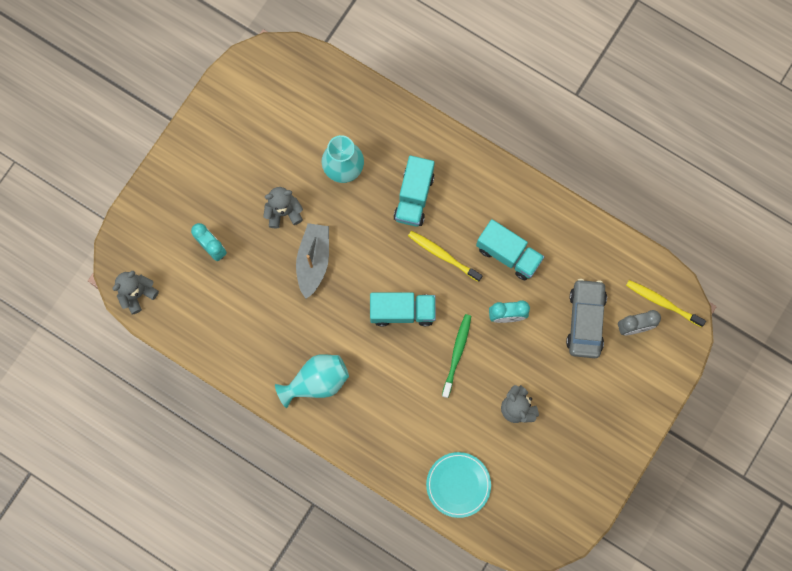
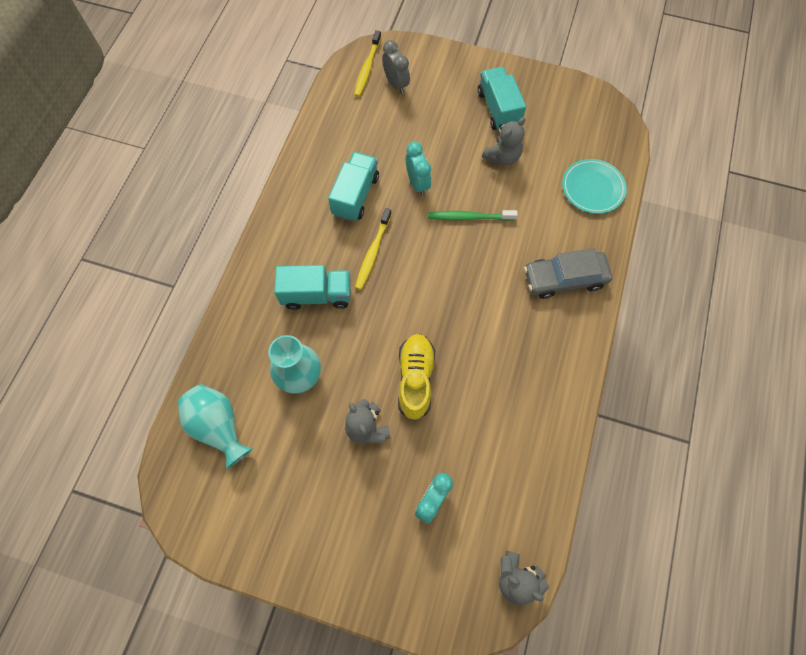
camera: 105 degrees left, 10 degrees down
(313, 261) = (415, 379): grey boat -> yellow shoe
(316, 381) = (544, 340): turquoise vase -> turquoise vase (219, 427)
(402, 311) = (443, 276): turquoise truck -> turquoise truck (498, 109)
(585, 320) = (402, 121): grey car -> grey car (564, 278)

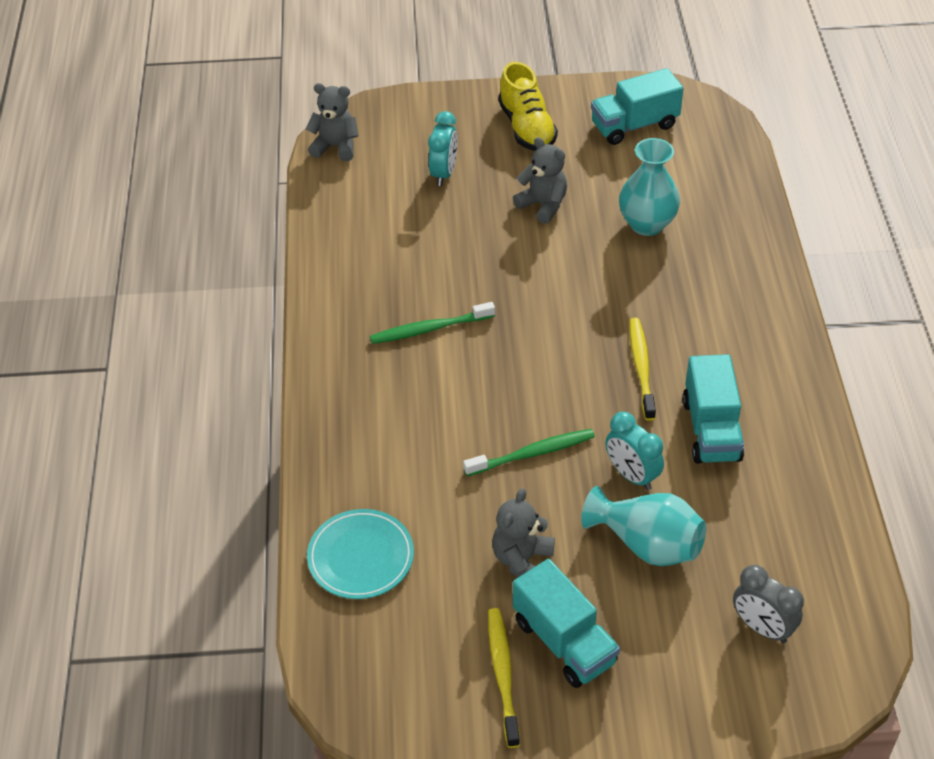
camera: 160 degrees right, 20 degrees down
(219, 427) = (701, 161): turquoise vase -> turquoise vase (647, 544)
(317, 295) = (681, 301): turquoise truck -> turquoise truck (634, 125)
(367, 68) = (830, 641): yellow toothbrush -> yellow toothbrush (503, 674)
(415, 379) = (512, 259): yellow shoe -> yellow shoe (527, 128)
(500, 336) = (429, 329): none -> green toothbrush
(564, 278) = (367, 418): grey car -> none

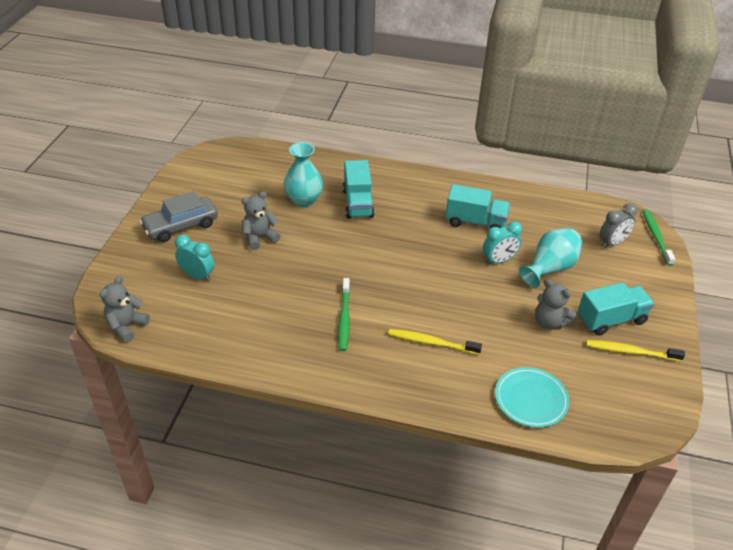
camera: 75 degrees left, 5 degrees down
(527, 128) = (181, 226): yellow shoe -> grey car
(532, 453) = (469, 297): green toothbrush -> green toothbrush (656, 237)
(634, 125) = (213, 181): turquoise truck -> turquoise truck (358, 203)
(641, 367) = (419, 234): yellow toothbrush -> yellow toothbrush (431, 342)

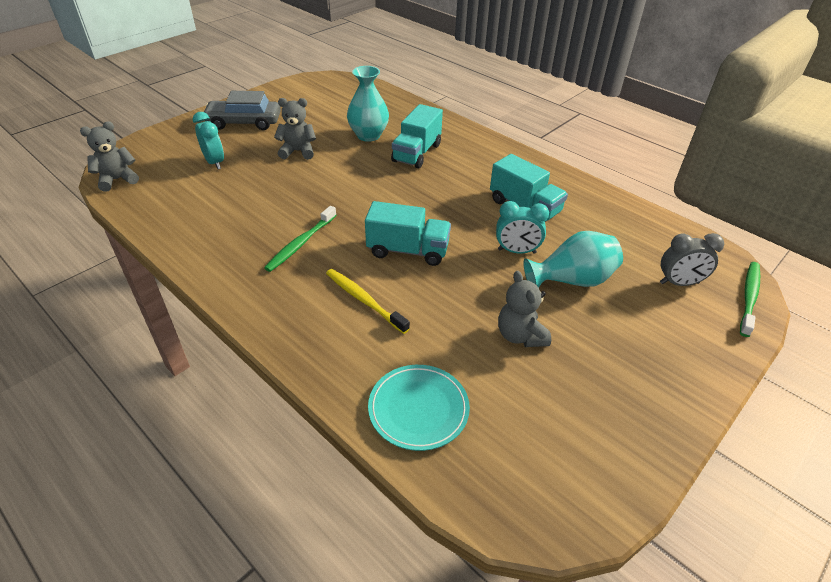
camera: 30 degrees right, 0 degrees up
(611, 320) = (605, 365): turquoise truck -> turquoise truck (408, 250)
(630, 351) = (600, 413): yellow toothbrush -> none

